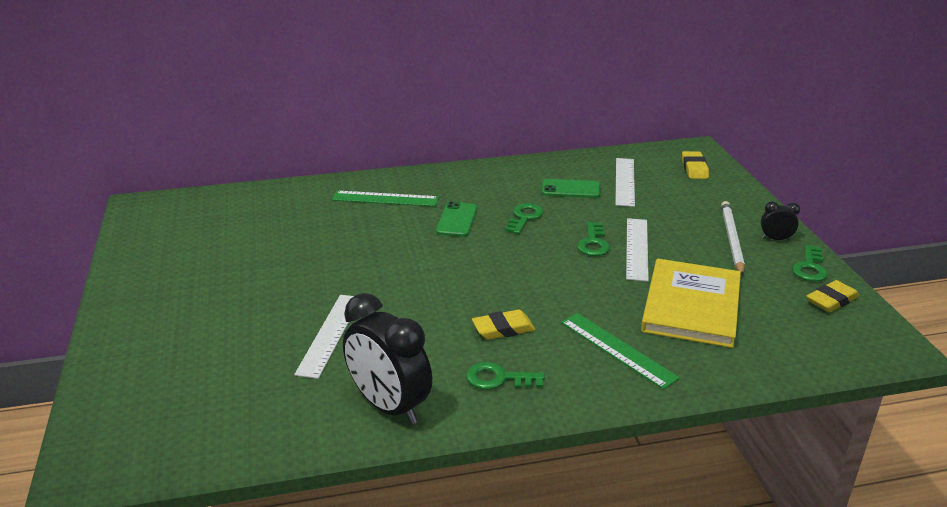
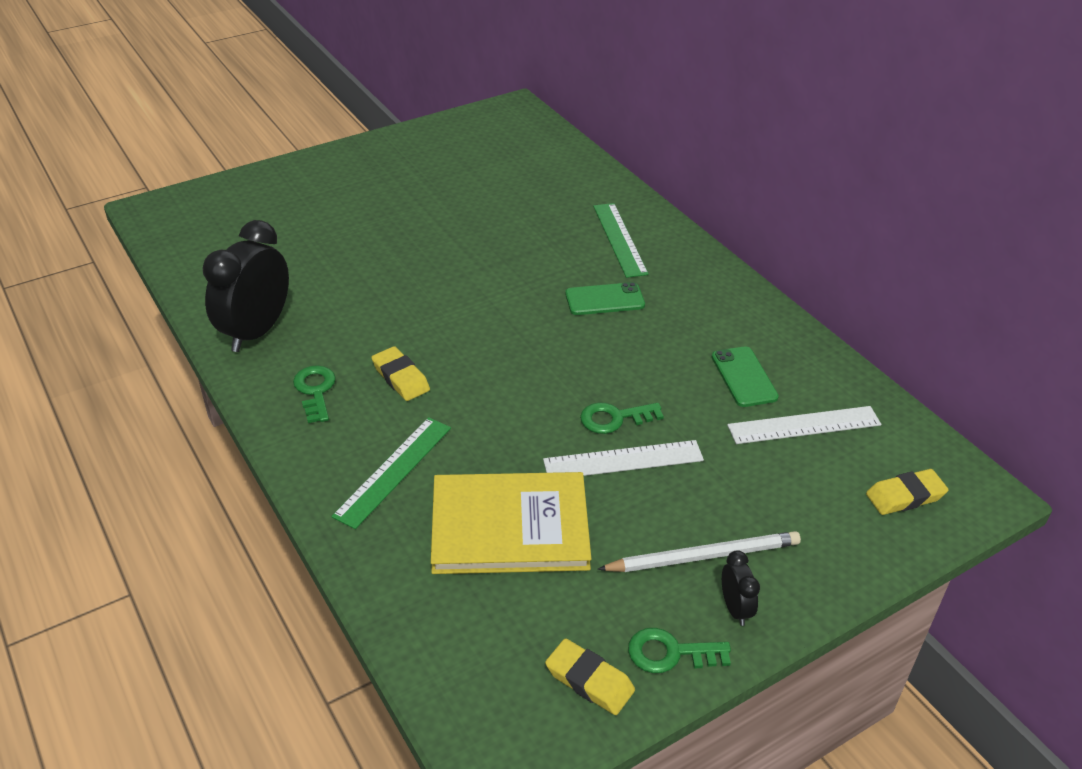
camera: 70 degrees right, 10 degrees up
(330, 334) = (351, 271): white ruler -> none
(524, 217) = (643, 350): green key -> none

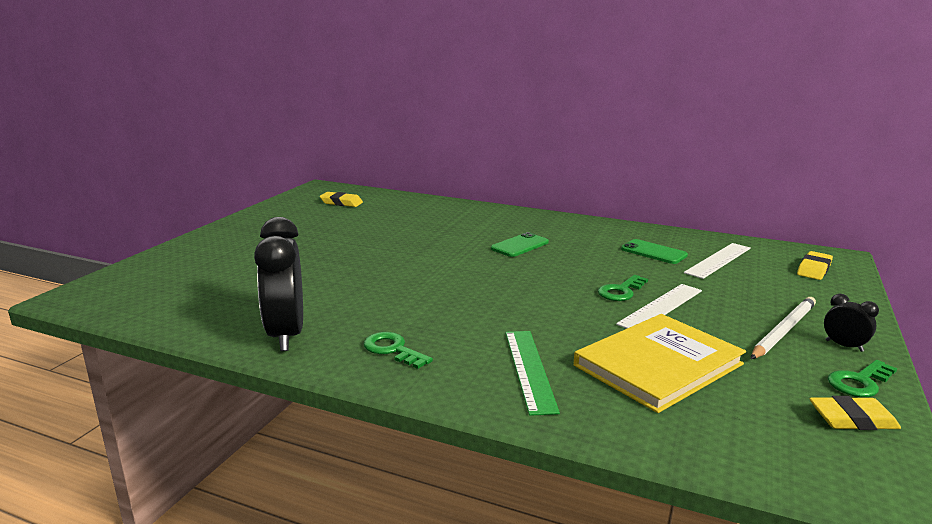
camera: 35 degrees left, 20 degrees down
(400, 378) = (449, 320): yellow eraser -> yellow eraser (341, 203)
(619, 239) = (483, 221): green ruler -> none

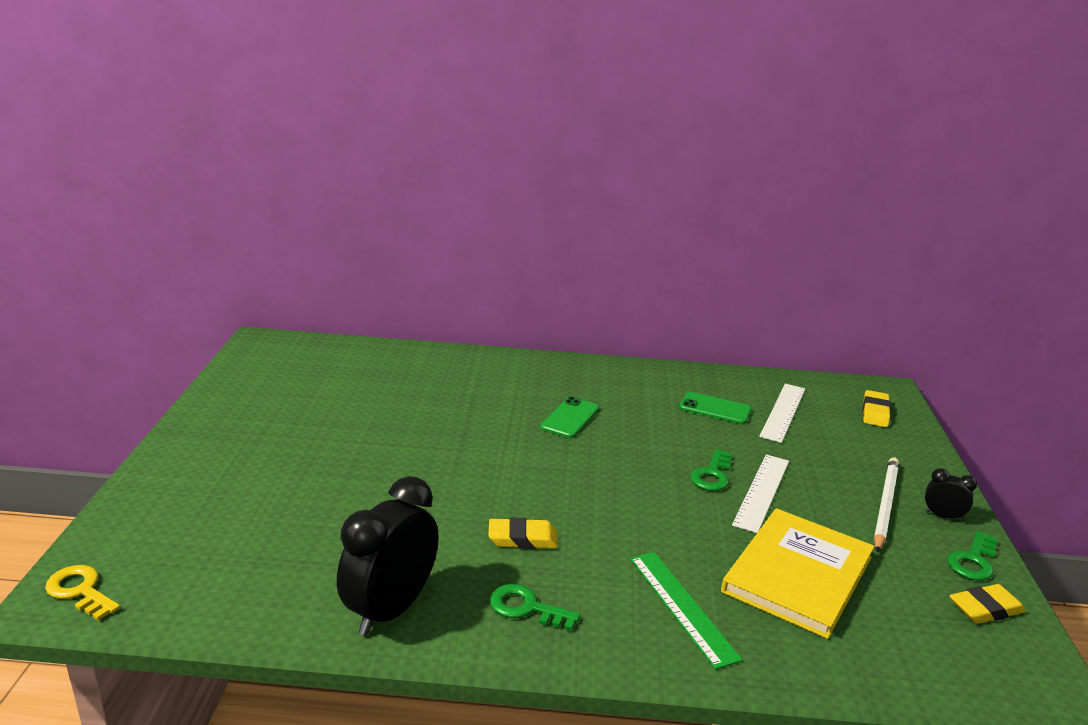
camera: 20 degrees left, 5 degrees up
(90, 295) = (80, 591): none -> yellow key
(286, 335) = (390, 609): black clock -> black clock turned 60 degrees clockwise
(341, 203) = (309, 369): yellow eraser -> yellow eraser (522, 539)

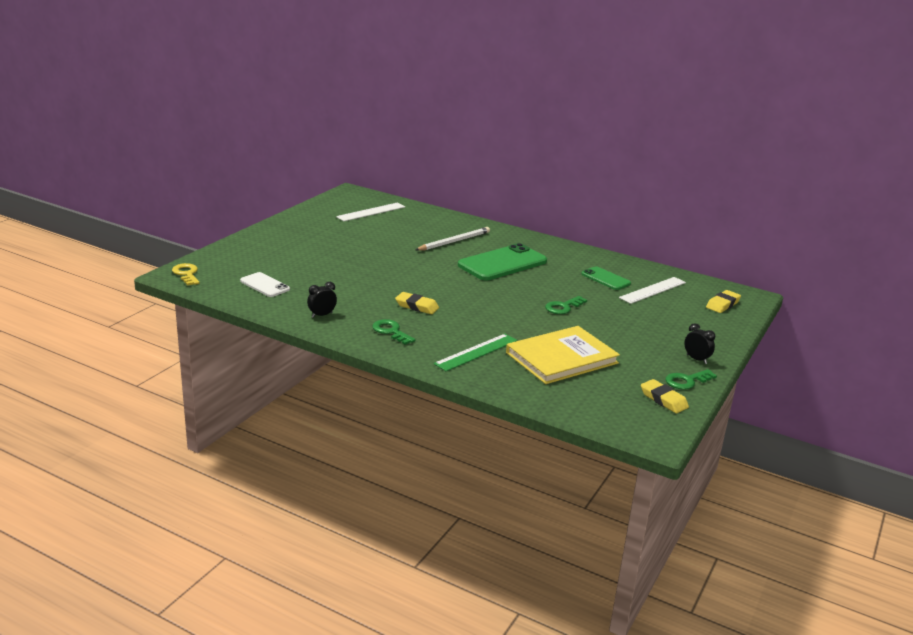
camera: 25 degrees right, 0 degrees up
(246, 572) = (265, 285): none -> white phone
(390, 609) = (322, 315): black clock -> black clock, size x0.46
(570, 418) = (502, 263): green phone -> green phone, size x1.86
(682, 607) = (476, 352): green ruler -> green ruler turned 45 degrees clockwise
(762, 492) = (586, 321): white ruler -> white ruler (371, 212)
(885, 505) = (662, 345): white pencil -> white pencil (454, 241)
(985, 609) = (663, 400): yellow eraser -> yellow eraser turned 45 degrees clockwise

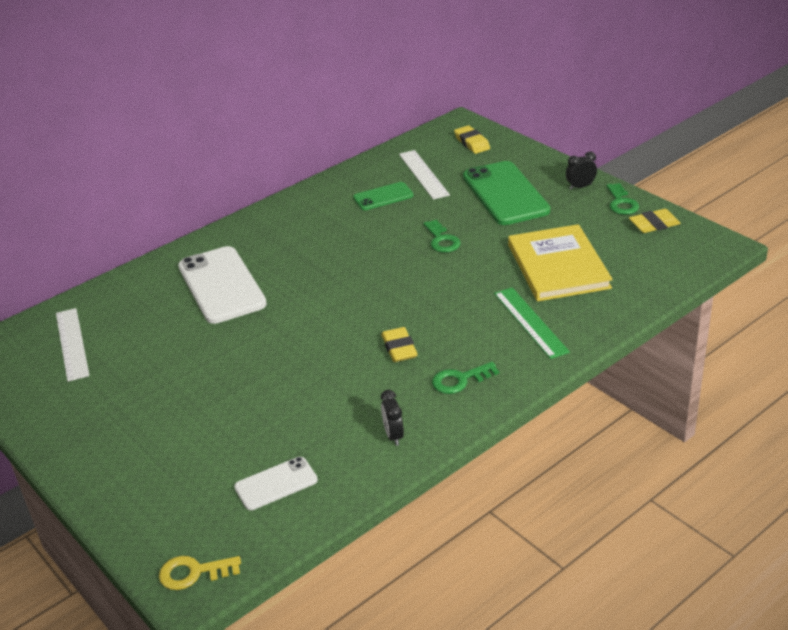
camera: 65 degrees left, 10 degrees up
(417, 306) = (399, 348): yellow eraser -> yellow eraser turned 60 degrees counterclockwise
(454, 241) = (221, 285): white pencil -> white phone
(502, 263) = (307, 259): green phone -> green phone (505, 194)

